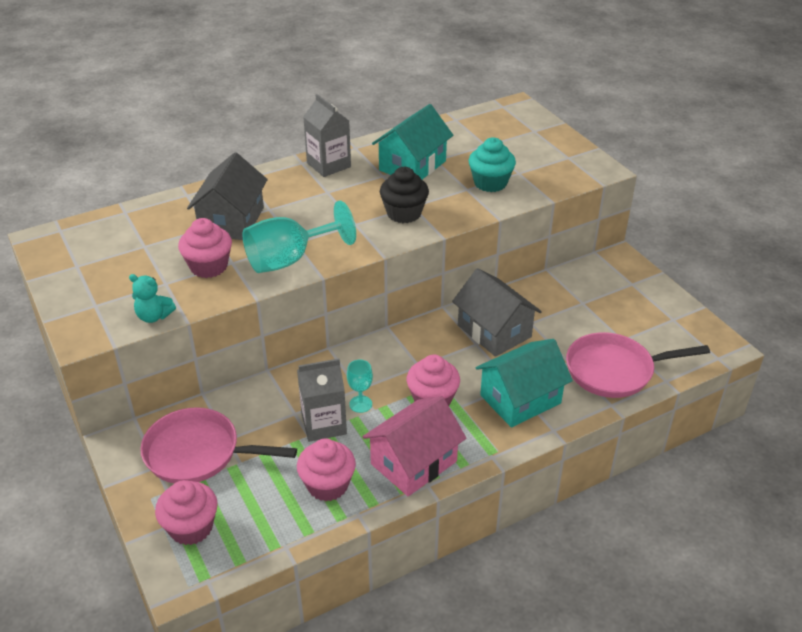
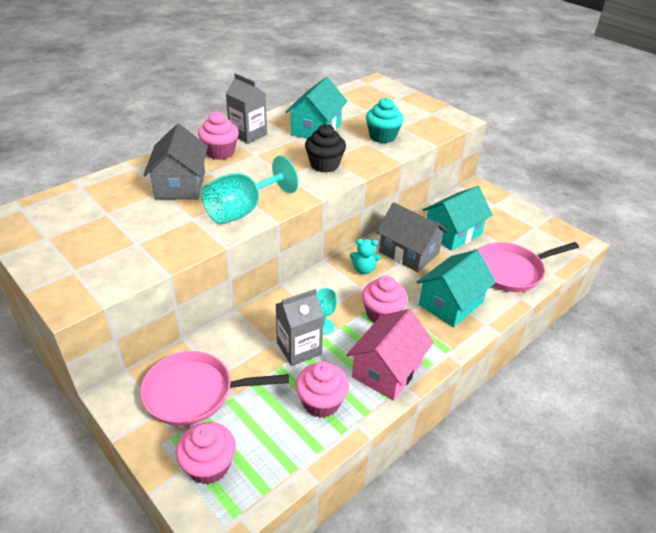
camera: 15 degrees left, 0 degrees up
(154, 316) = (135, 273): turquoise teddy bear -> turquoise teddy bear (364, 269)
(209, 266) = (172, 224): pink cupcake -> pink cupcake (220, 152)
(560, 313) = (453, 233): none -> turquoise house

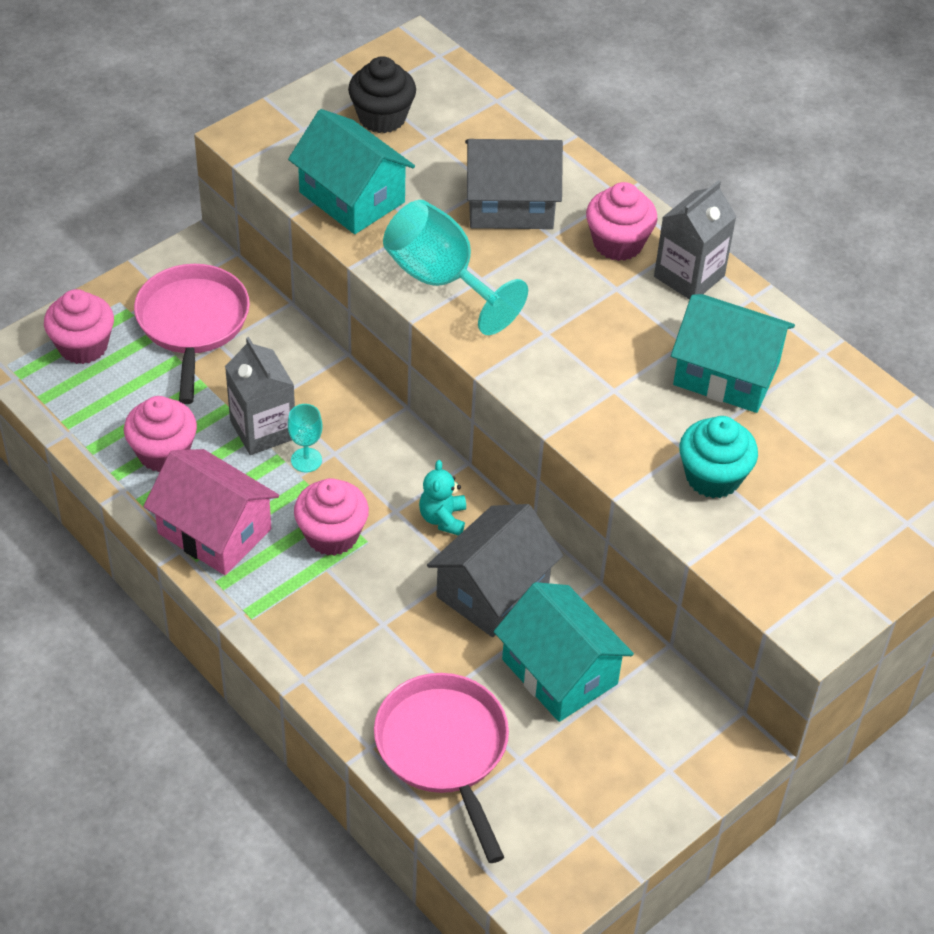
camera: 90 degrees right, 10 degrees up
(324, 165) = (591, 383): black cupcake -> black cupcake (382, 117)
(451, 303) = (355, 635): turquoise house -> turquoise house (352, 197)

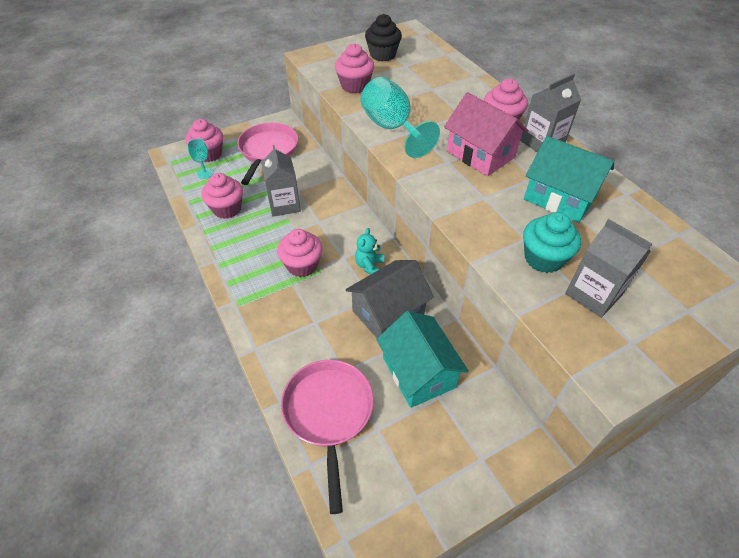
camera: 15 degrees right, 0 degrees up
(214, 531) = (237, 253): pink house -> pink house (480, 154)
(306, 460) = (302, 223): turquoise goblet -> turquoise goblet (205, 173)
(352, 197) = (355, 86): turquoise house -> pink cupcake
(510, 205) = (442, 98): grey house -> none
(784, 519) = (593, 294): none -> grey carton

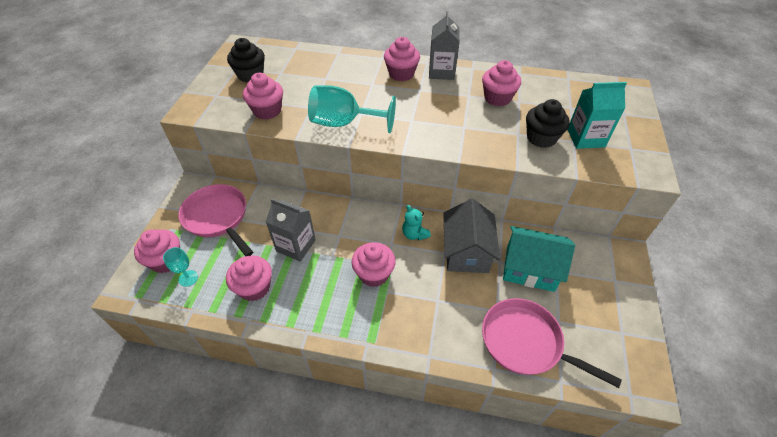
camera: 50 degrees left, 0 degrees up
(480, 154) = (422, 102): pink house -> none
(543, 258) = (541, 138): turquoise cupcake -> black cupcake
(559, 198) = (497, 98): turquoise house -> pink cupcake
(593, 294) = (585, 138): grey carton -> turquoise carton

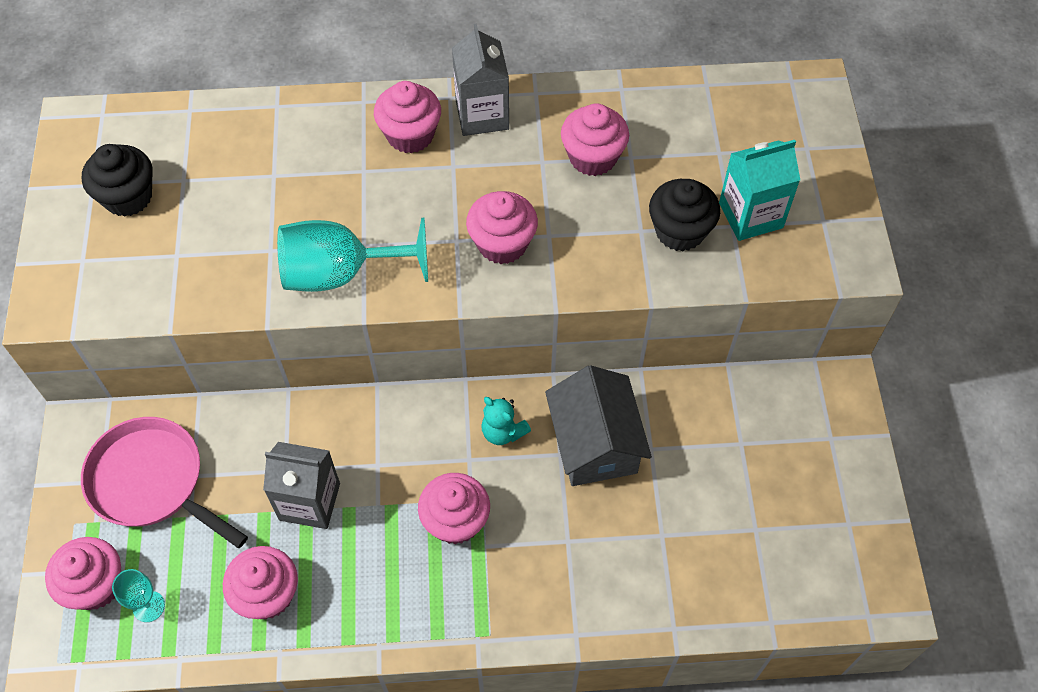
camera: 15 degrees left, 10 degrees up
(267, 111) = (193, 275): pink cupcake -> pink cupcake (502, 244)
(526, 343) = (713, 576): pink pan -> none
(530, 269) = (699, 450): turquoise house -> none

